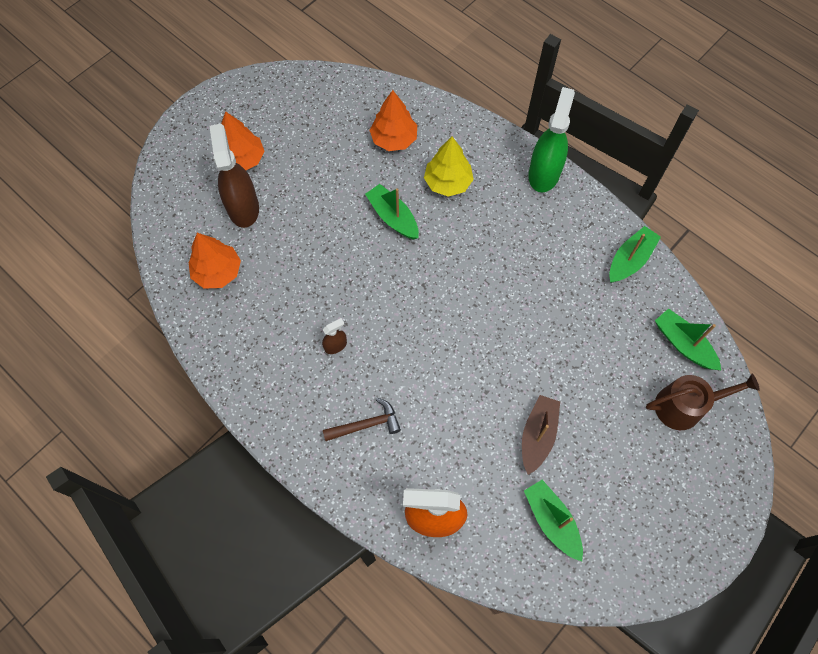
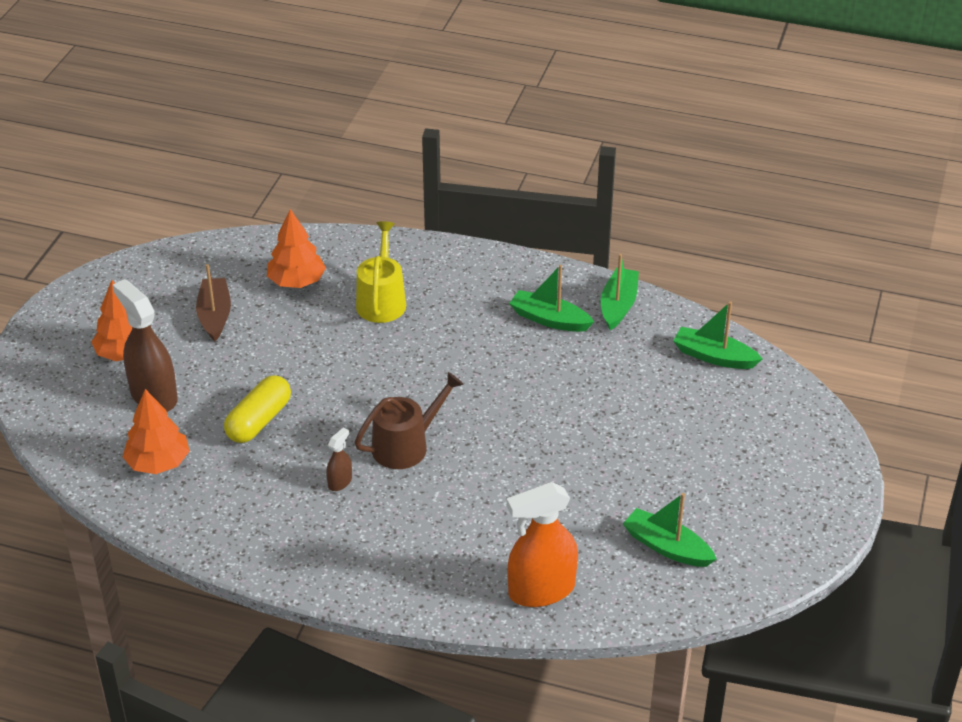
camera: 25 degrees left, 25 degrees down
(305, 262) = (259, 421): none -> yellow capsule
(366, 424) = (417, 538): brown hammer -> none
(393, 217) = (337, 350): green boat -> green boat (549, 319)
(447, 182) = (381, 301): yellow tree -> yellow watering can
(537, 435) = (609, 482): brown boat -> brown boat (215, 315)
(544, 173) = (483, 261): green spray bottle -> none
(684, 406) = (745, 406): brown watering can -> brown watering can (406, 445)

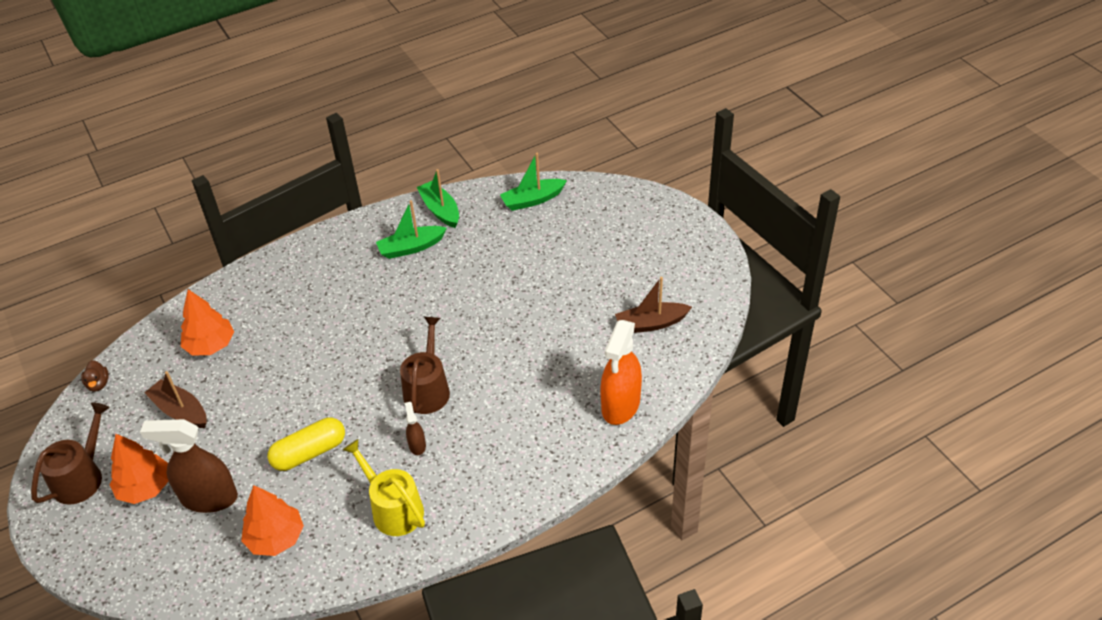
camera: 45 degrees left, 5 degrees up
(97, 311) = (81, 477): none -> brown watering can
(188, 251) = (98, 384): none -> brown duck
(259, 421) = (309, 452): yellow capsule -> yellow capsule turned 75 degrees clockwise
(381, 301) = (288, 314): yellow watering can -> yellow watering can (393, 509)
(667, 547) = (651, 324): green boat -> brown boat

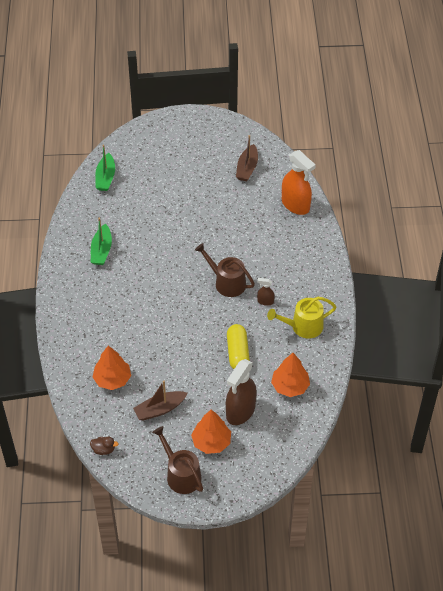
camera: 65 degrees left, 5 degrees up
(440, 210) = (78, 224): green boat -> none

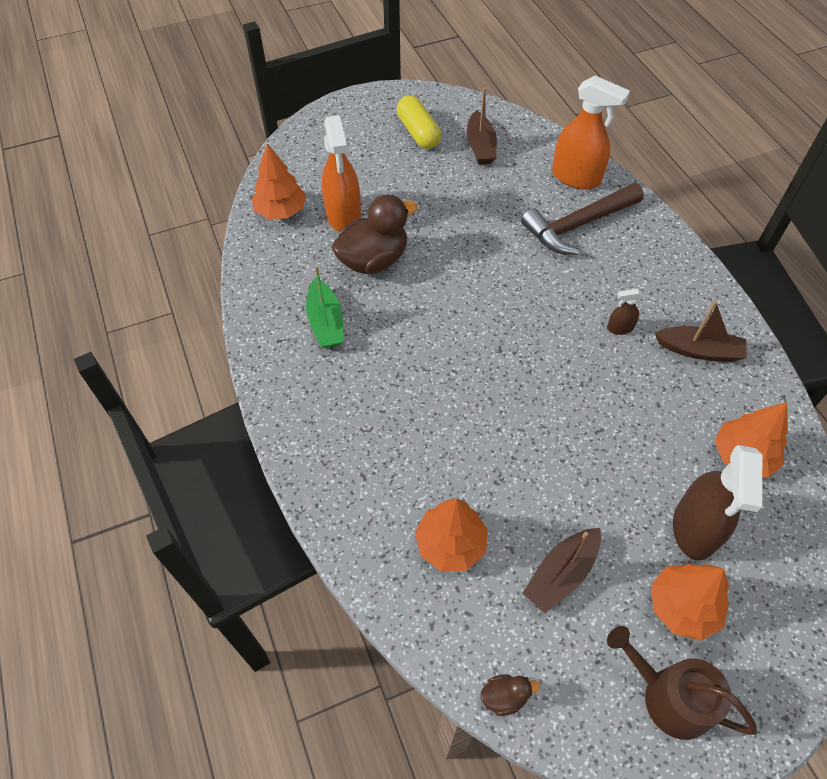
camera: 20 degrees left, 5 degrees up
(105, 177) = (281, 211): green boat -> orange tree
(140, 191) = (343, 216): none -> orange spray bottle
(145, 222) = (373, 260): none -> brown duck
(227, 282) = (546, 316): brown watering can -> none
(237, 353) = (628, 425): yellow capsule -> yellow capsule (418, 132)
(278, 235) = (578, 225): none -> brown hammer
(303, 326) = (699, 350): yellow watering can -> brown boat

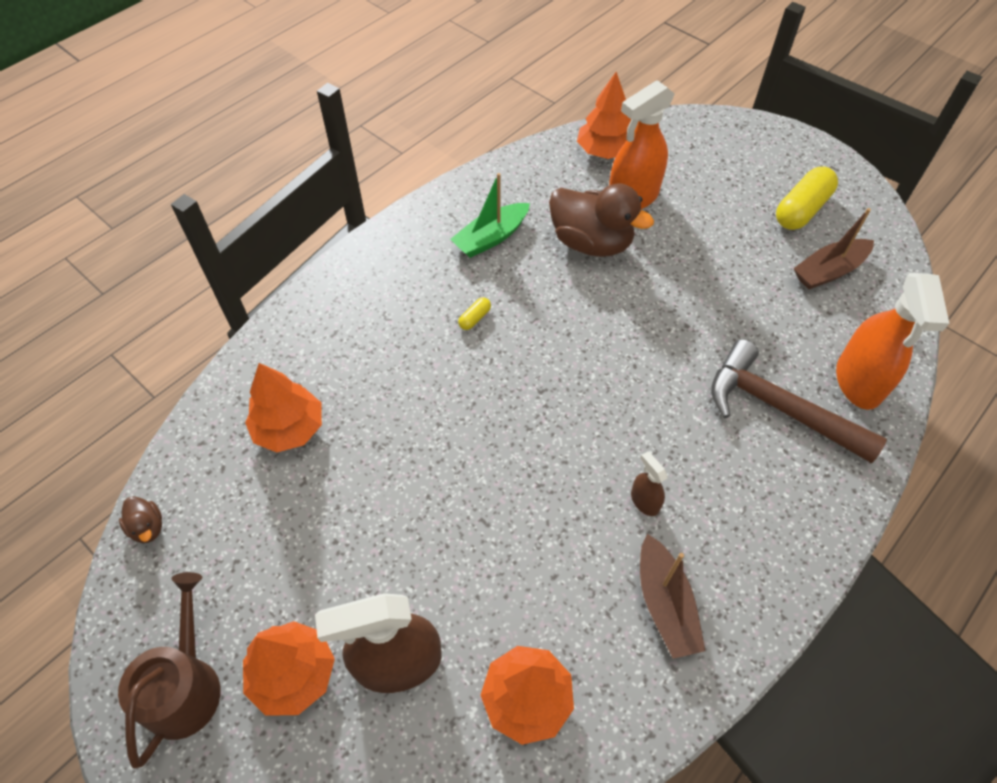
camera: 65 degrees right, 0 degrees up
(406, 366) = (475, 318): none -> yellow capsule
(561, 574) = (291, 537): brown boat -> none

